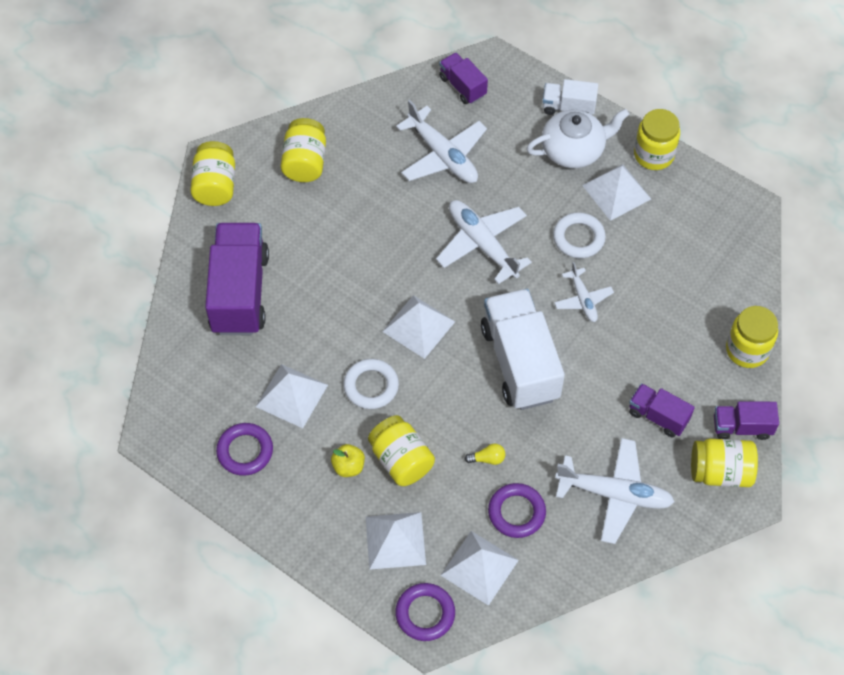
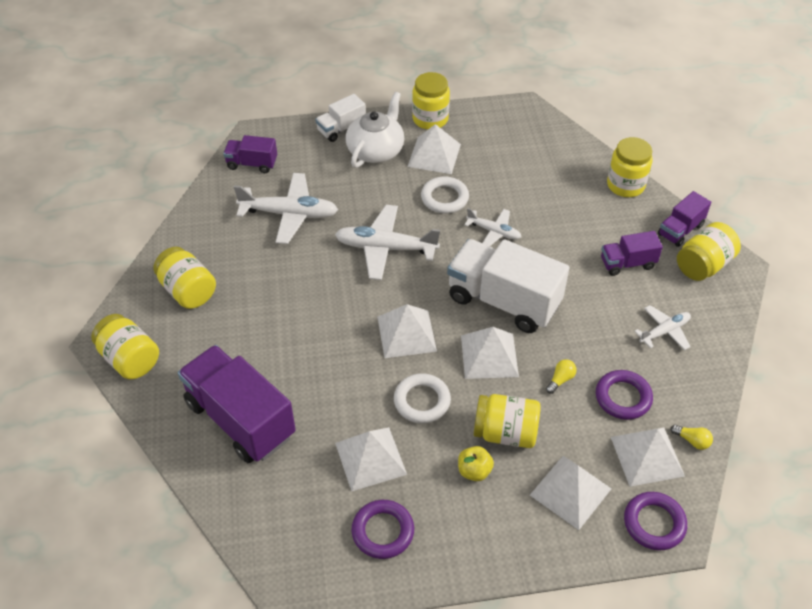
camera: 45 degrees left, 10 degrees down
(458, 395) = (489, 355): none -> white pyramid
(526, 588) = (692, 441): none -> yellow light bulb
(614, 494) = (664, 331): white plane -> white plane, size x0.57

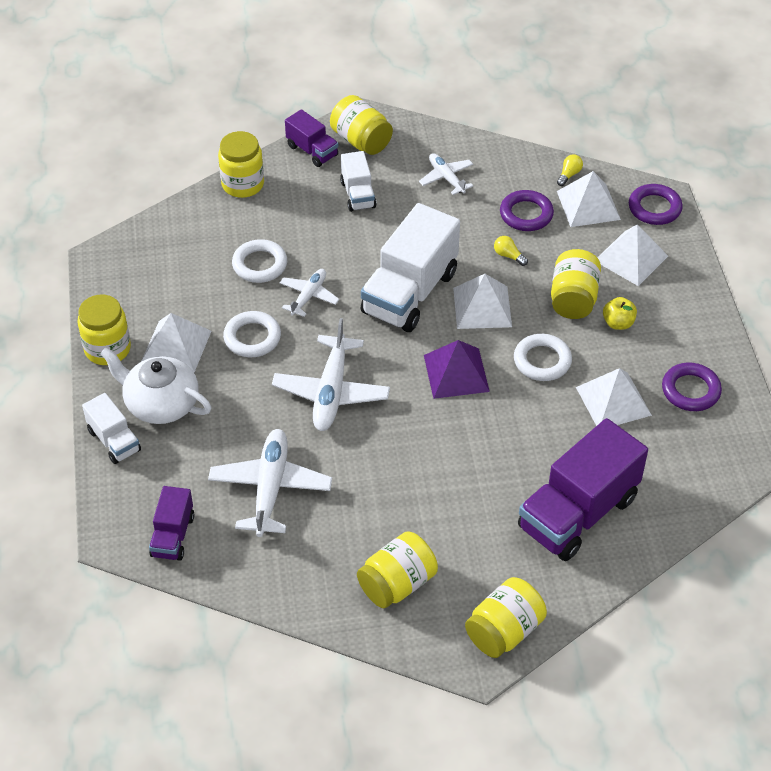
camera: 90 degrees left, 0 degrees up
(406, 333) = (456, 373): white pyramid -> purple pyramid
(528, 199) = (260, 265): none -> white ring
(627, 263) = (358, 194): purple truck -> white truck

